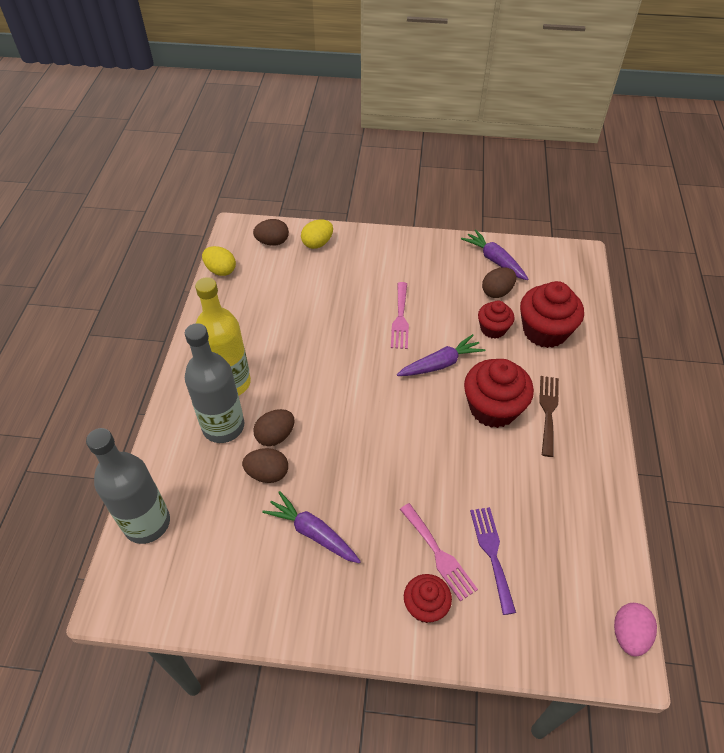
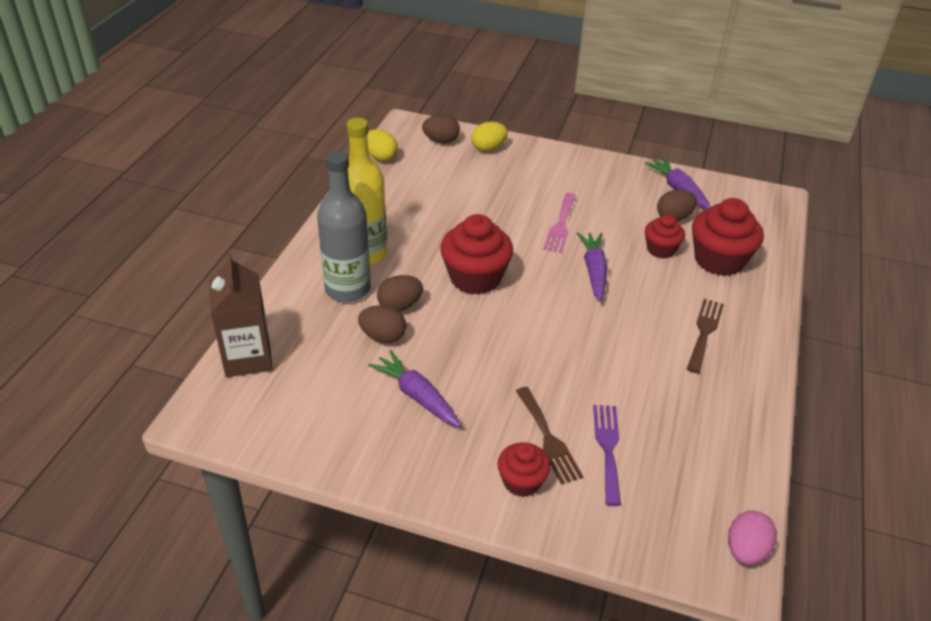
camera: 10 degrees right, 10 degrees down
(147, 523) = (248, 358): grey bottle -> brown carton
(439, 554) = (548, 438): pink fork -> brown fork
(440, 364) = (594, 271): purple carrot -> purple carrot turned 75 degrees counterclockwise
(493, 408) = (642, 319): red cupcake -> red cupcake (475, 278)

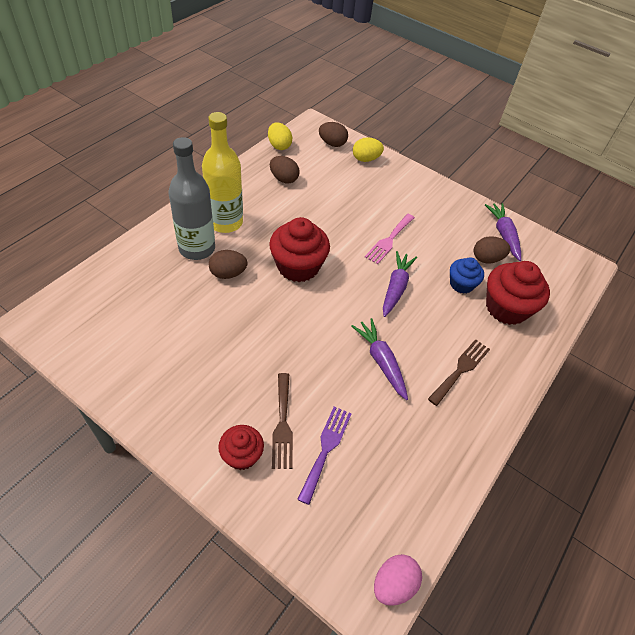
camera: 15 degrees right, 10 degrees up
(248, 358) = (95, 283): brown carton -> none
(383, 337) = (202, 296): brown egg -> brown egg (284, 179)
(417, 396) = (201, 354): purple carrot -> purple carrot (381, 362)
(661, 249) = (461, 284): red cupcake -> blue cupcake

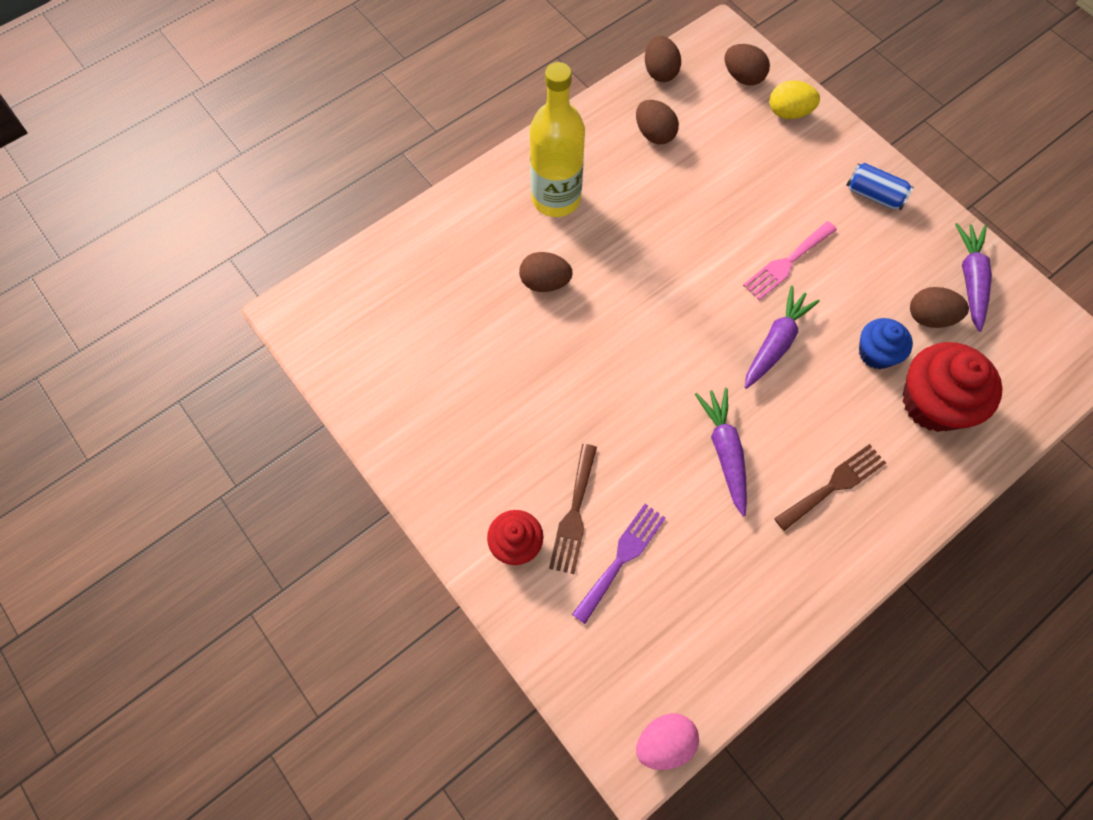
camera: 20 degrees right, 15 degrees up
(197, 248) = (510, 236): grey bottle -> none
(279, 146) = (660, 72): yellow egg -> brown egg
(298, 266) = (643, 286): red cupcake -> none
(431, 197) = (874, 195): none -> blue can

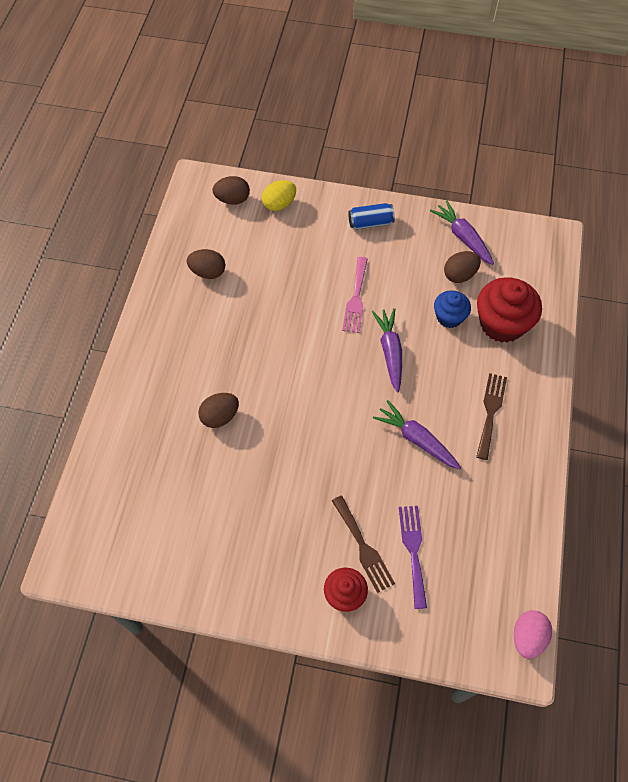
camera: 40 degrees left, 5 degrees down
(556, 198) = (180, 357): yellow bottle -> none
(660, 72) = (177, 229): brown egg -> none

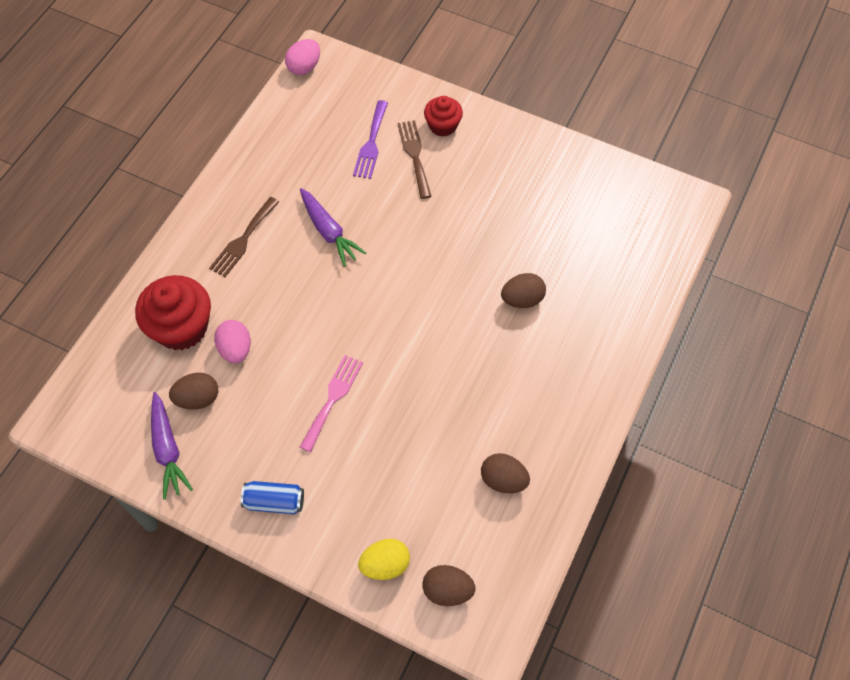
camera: 165 degrees left, 0 degrees up
(390, 352) = (319, 325): purple carrot -> none
(449, 317) = (235, 349): blue cupcake -> pink egg

